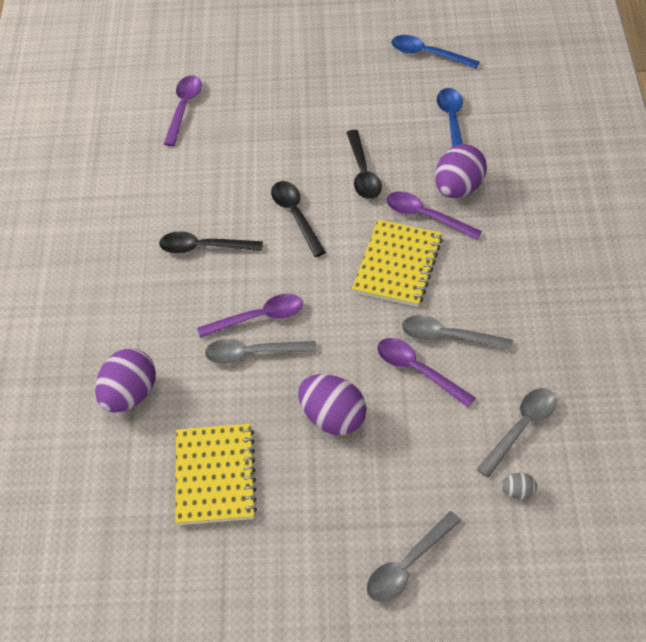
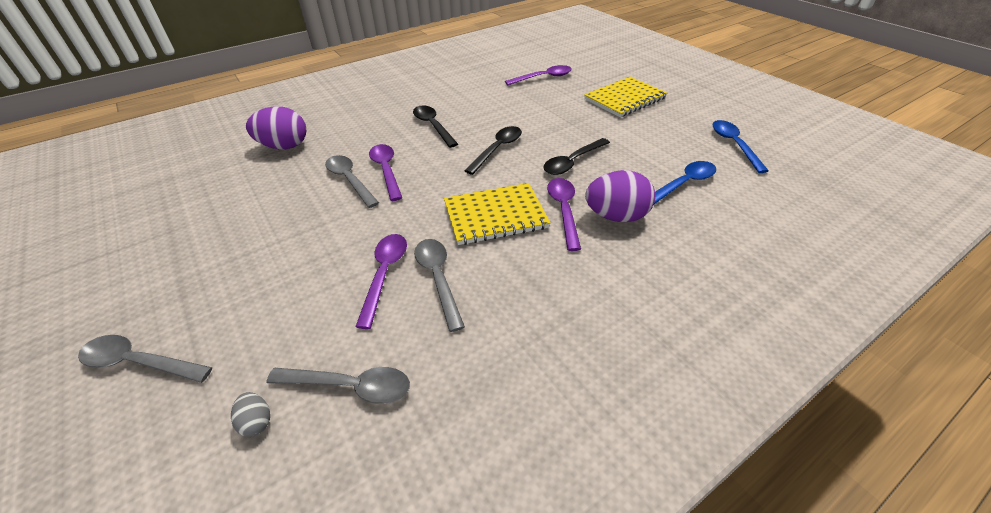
camera: 55 degrees right, 10 degrees down
(215, 475) = (222, 207): yellow notebook -> yellow notebook (624, 99)
(259, 317) = (386, 170): purple spoon -> purple spoon turned 150 degrees counterclockwise
(333, 418) = (304, 244): purple egg -> none

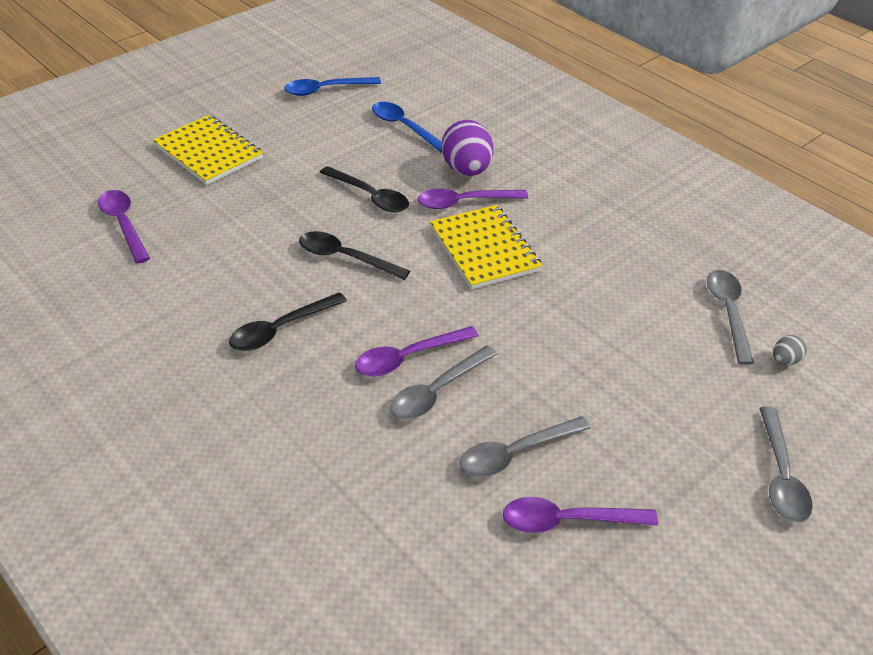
camera: 100 degrees left, 0 degrees up
(284, 146) = (351, 507): purple egg -> none
(385, 274) = (598, 318): purple spoon -> purple spoon (567, 521)
(438, 278) = (590, 279): grey spoon -> grey spoon (515, 453)

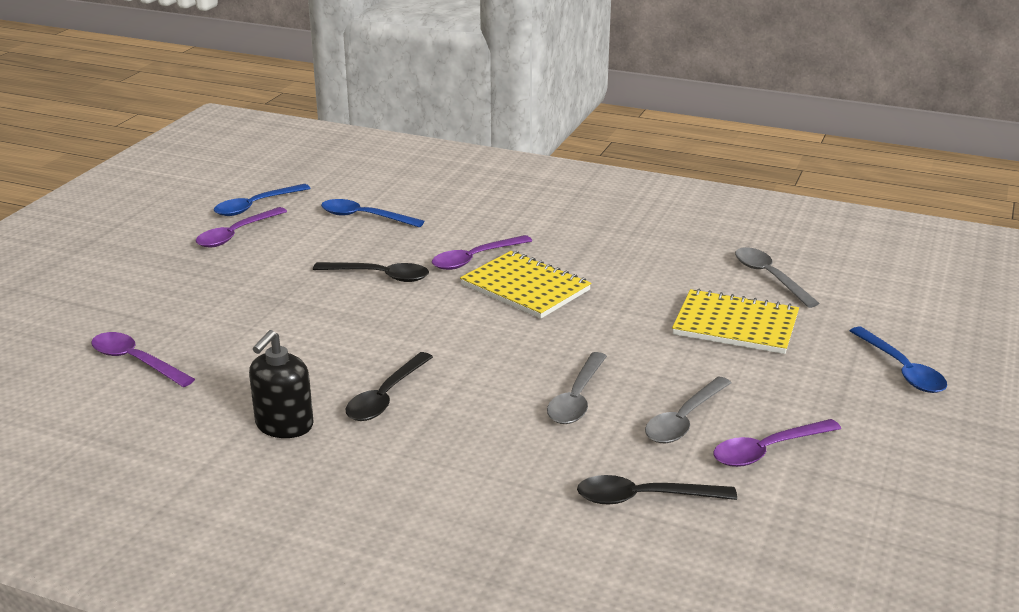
camera: 25 degrees left, 15 degrees down
(182, 330) = (284, 425): none -> black soap dispenser
(208, 152) = (175, 282): yellow notebook -> yellow notebook (735, 325)
(345, 257) = (398, 327): black spoon -> black spoon (643, 498)
(407, 358) = (527, 383): purple spoon -> purple spoon (236, 234)
(466, 170) = (455, 235): purple egg -> none
(781, 476) = (902, 370): grey spoon -> blue spoon
(785, 360) = (840, 296): grey egg -> none

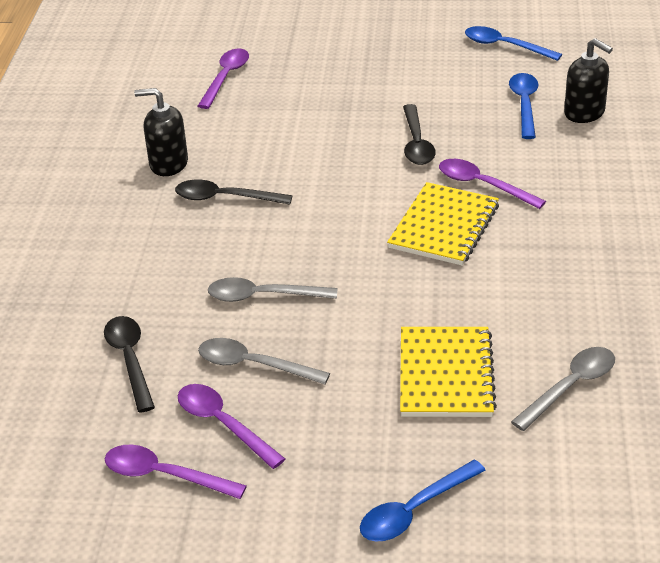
camera: 75 degrees right, 10 degrees up
(236, 234) = (445, 54): purple spoon -> purple spoon (164, 475)
(402, 196) = (584, 113): none -> black soap dispenser

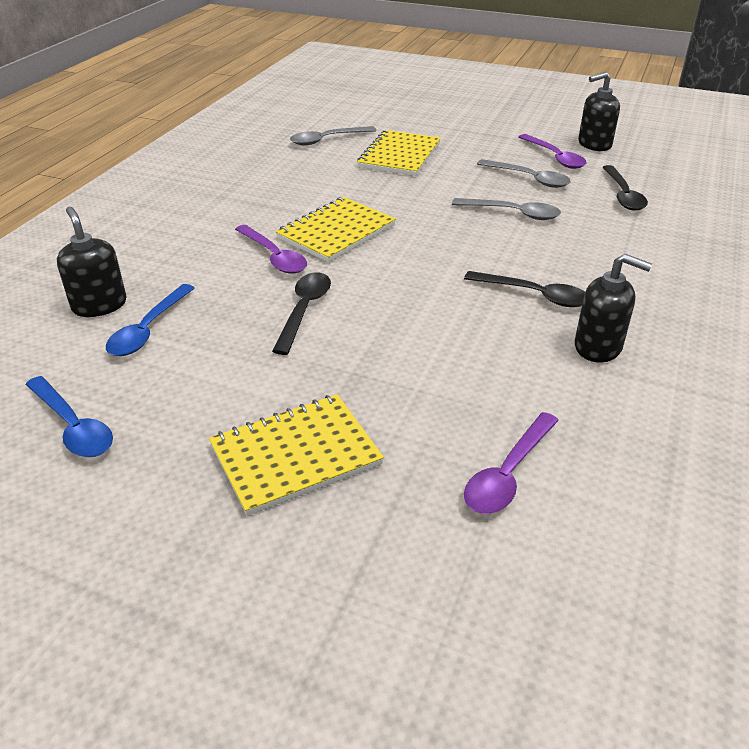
camera: 165 degrees left, 0 degrees up
(164, 475) = (594, 144): purple spoon -> black soap dispenser
(357, 61) = (295, 455): none -> yellow notebook
(414, 511) = (452, 115): blue spoon -> none

